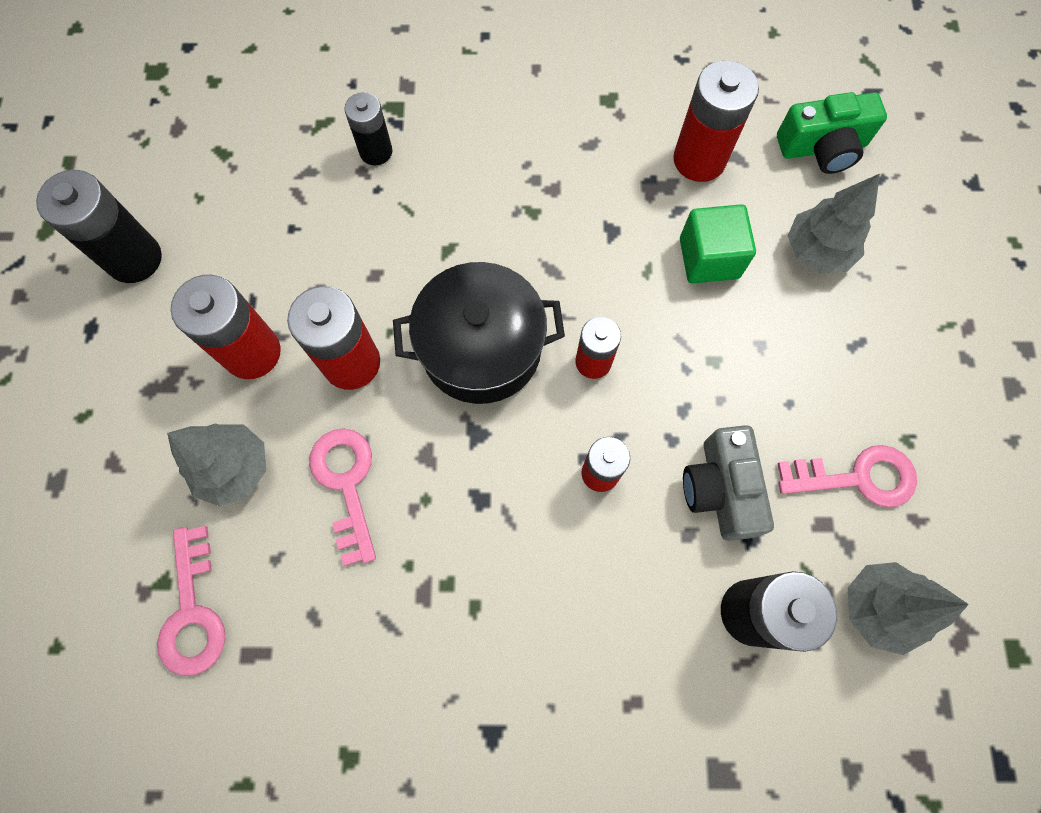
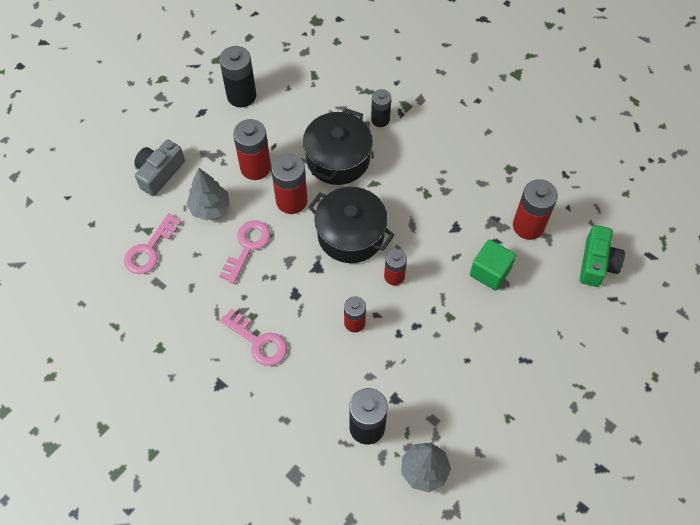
camera: 40 degrees right, 10 degrees down
(365, 251) = (338, 159): none -> black pot
(720, 489) = (400, 369): grey camera -> grey camera (159, 173)
(817, 251) = (546, 307): grey tree -> none
(822, 147) = (597, 263): green camera -> green camera turned 105 degrees counterclockwise
(856, 477) = (467, 413): pink key -> pink key (258, 341)

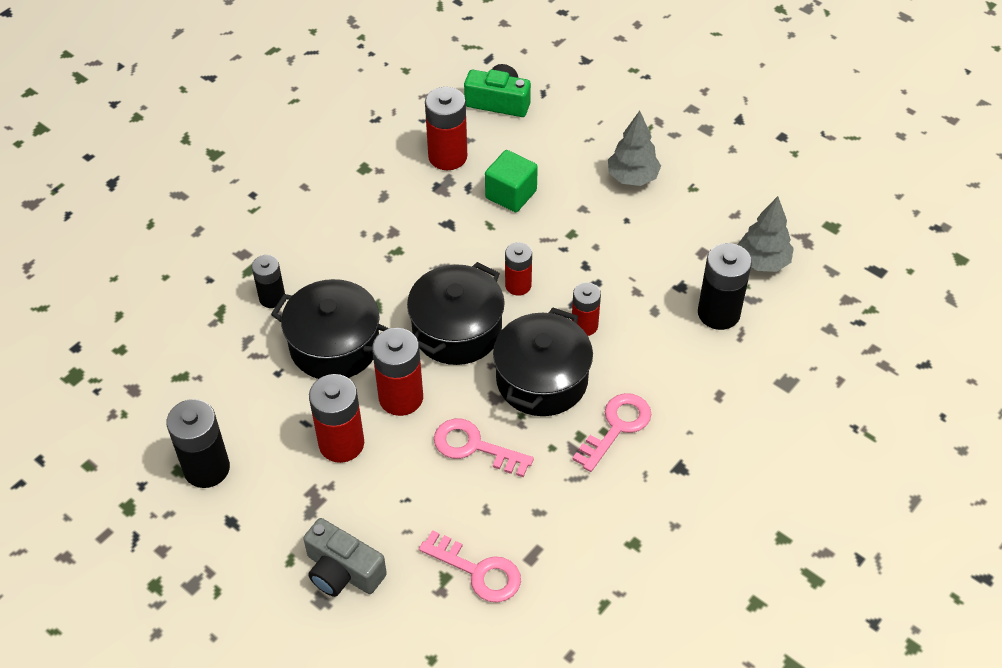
camera: 90 degrees left, 10 degrees down
(210, 208) = (409, 497): grey tree -> grey tree (632, 177)
(304, 291) = (542, 380): none -> black pot

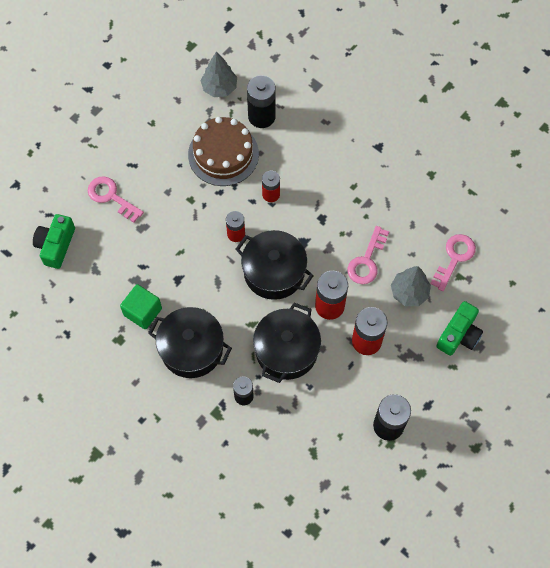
camera: 90 degrees left, 15 degrees up
(343, 571) = (459, 335): grey camera -> green camera
(447, 156) = (111, 280): red battery -> none
(511, 194) = (151, 237): green cube -> green cube (143, 312)
(542, 380) = (314, 221): black pot -> black pot (191, 349)
(616, 427) = (350, 179): pink key -> pink key (111, 197)
(632, 177) = (140, 159): grey tree -> grey tree (409, 293)
(648, 268) = (223, 154): none -> brown cake

